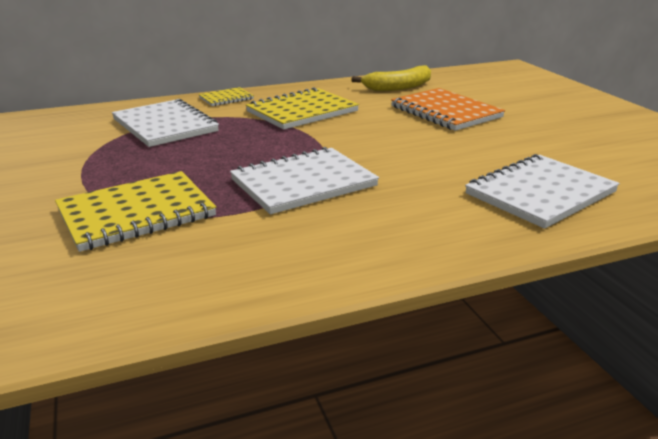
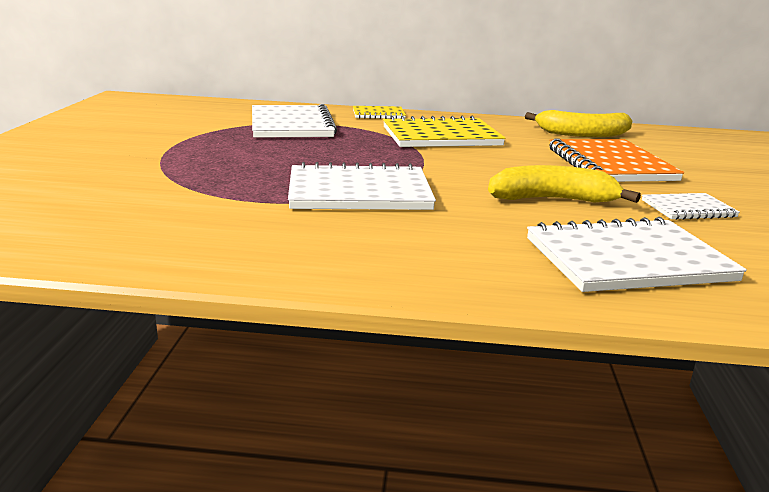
camera: 25 degrees right, 5 degrees down
(136, 213) = (176, 182): yellow notebook -> none
(443, 154) = (552, 200): none -> yellow banana
(530, 140) = (688, 209): none -> white notebook

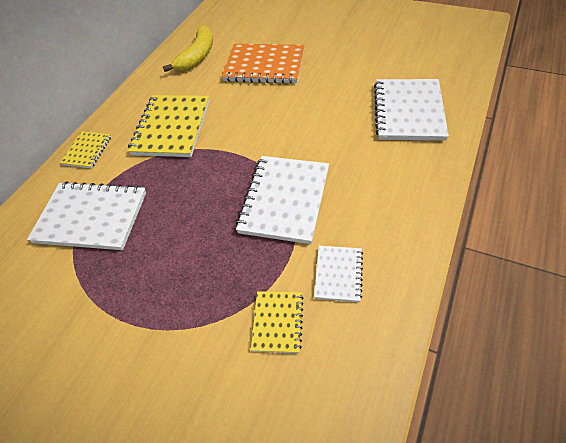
camera: 65 degrees left, 30 degrees up
(168, 202) = (277, 322): none -> yellow notebook
(552, 200) = (320, 111): yellow banana -> none
(688, 209) = (345, 64): white notebook -> white notebook (338, 274)

